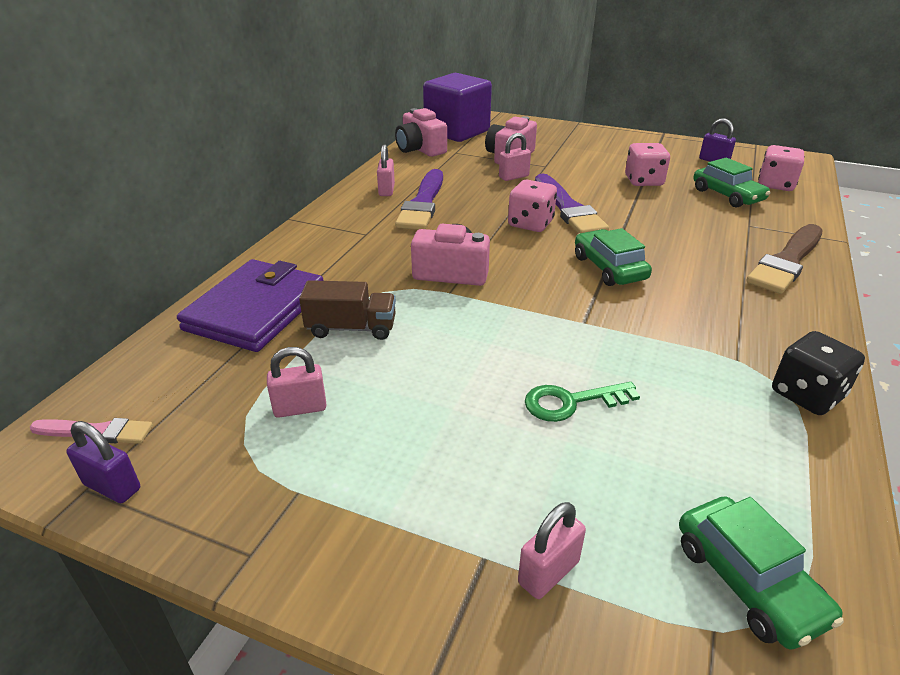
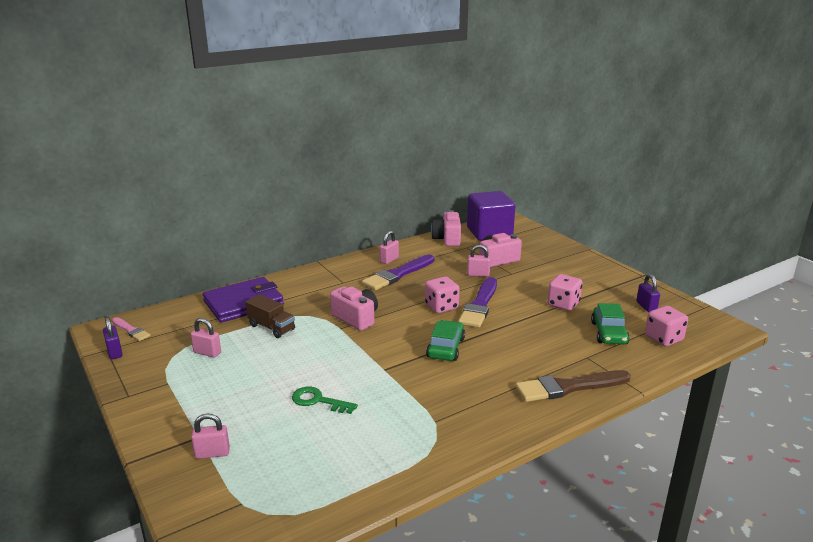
camera: 35 degrees right, 10 degrees down
(748, 581) = (280, 497): green car -> none
(807, 395) = (442, 452): black dice -> none

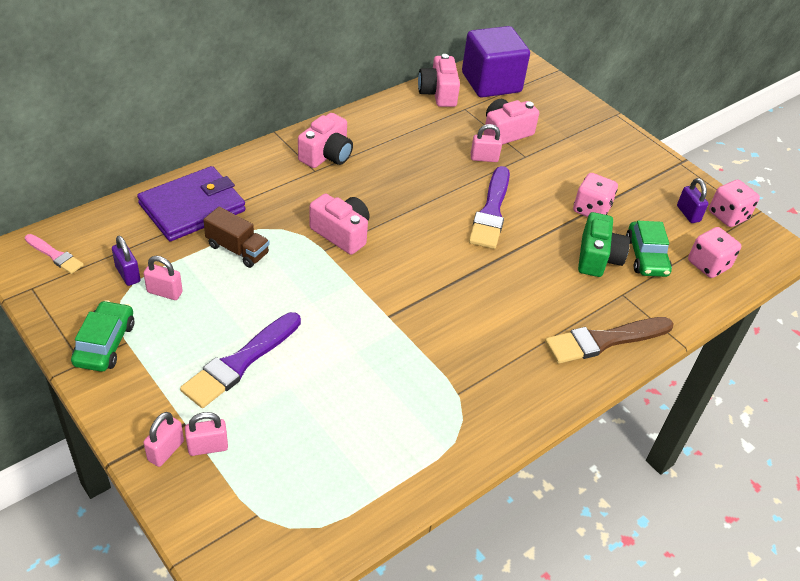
camera: 10 degrees left, 20 degrees up
(114, 352) = (44, 293): purple padlock -> purple padlock (128, 274)
(318, 401) = (318, 366): green key -> none
(354, 273) = (326, 155): none -> pink camera
(389, 260) = (368, 131): pink padlock -> pink padlock (166, 451)
(397, 274) = (383, 158): purple brush -> purple brush (240, 362)
(441, 307) = (444, 214): pink dice -> pink dice (728, 216)
(445, 348) = (457, 281): green car -> green car (105, 343)
(566, 334) = (597, 258): none -> green camera

